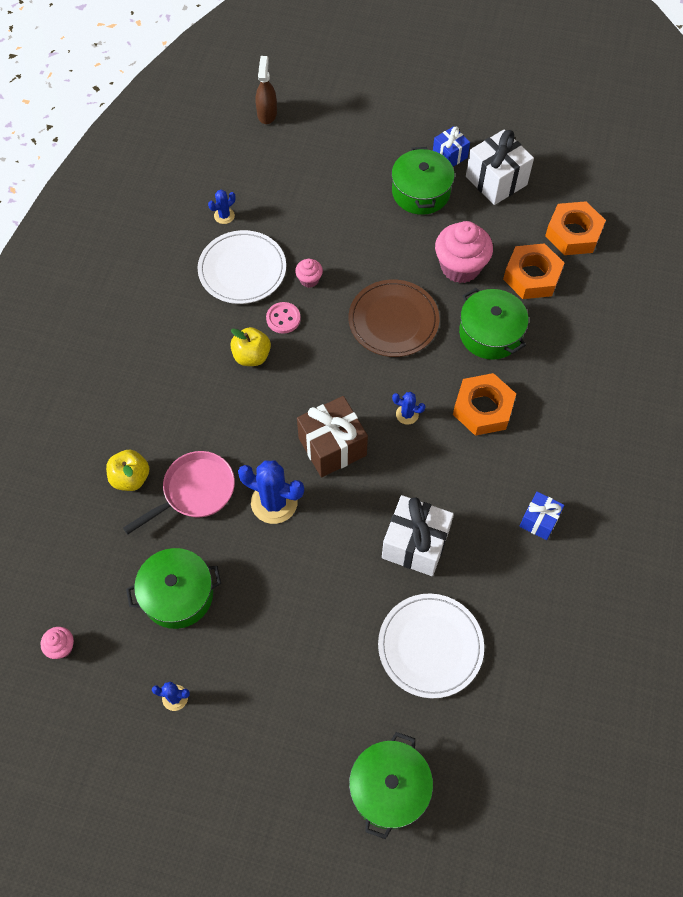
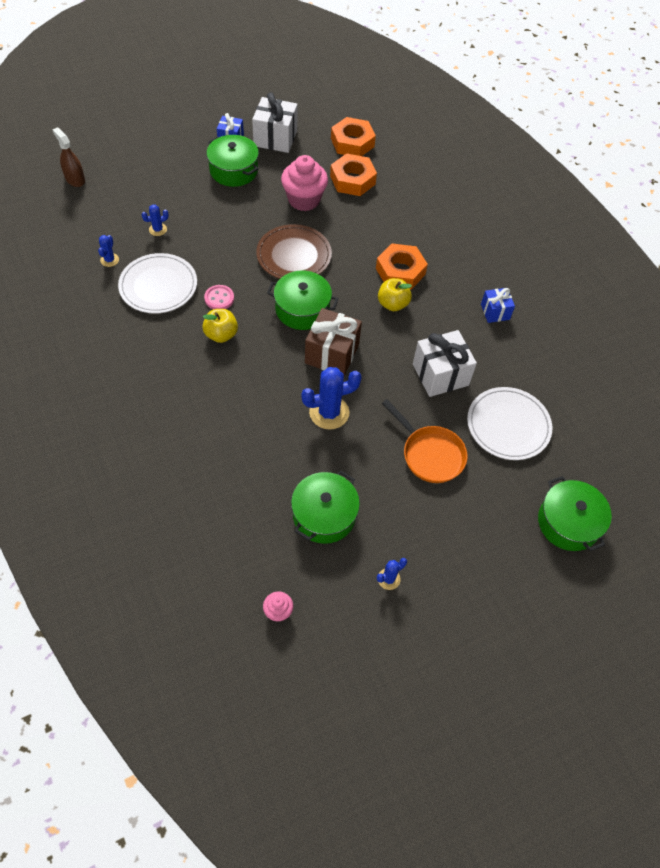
camera: 45 degrees left, 5 degrees down
(131, 478) = (214, 467): yellow apple -> yellow apple (393, 304)
(195, 491) = (269, 443): pink pan -> none
(309, 280) = (212, 264): pink cupcake -> none
(325, 614) = (430, 454): none -> orange pan
(407, 414) = (359, 304): blue cactus -> blue cactus (158, 229)
(490, 333) = (361, 226): green pot -> green pot (302, 309)

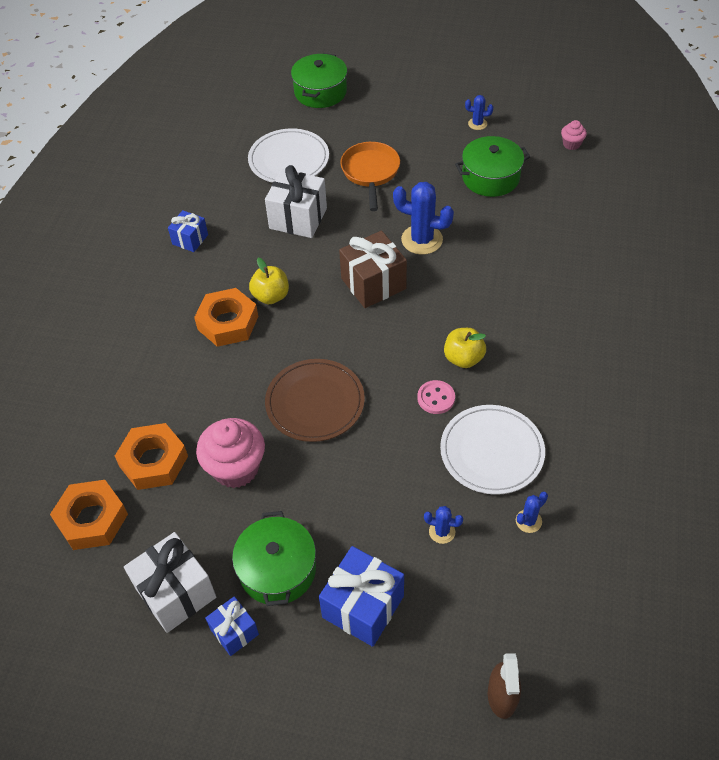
camera: 135 degrees left, 5 degrees down
(174, 178) = (363, 606): none -> blue gift
(302, 309) = (361, 339): green pot -> none

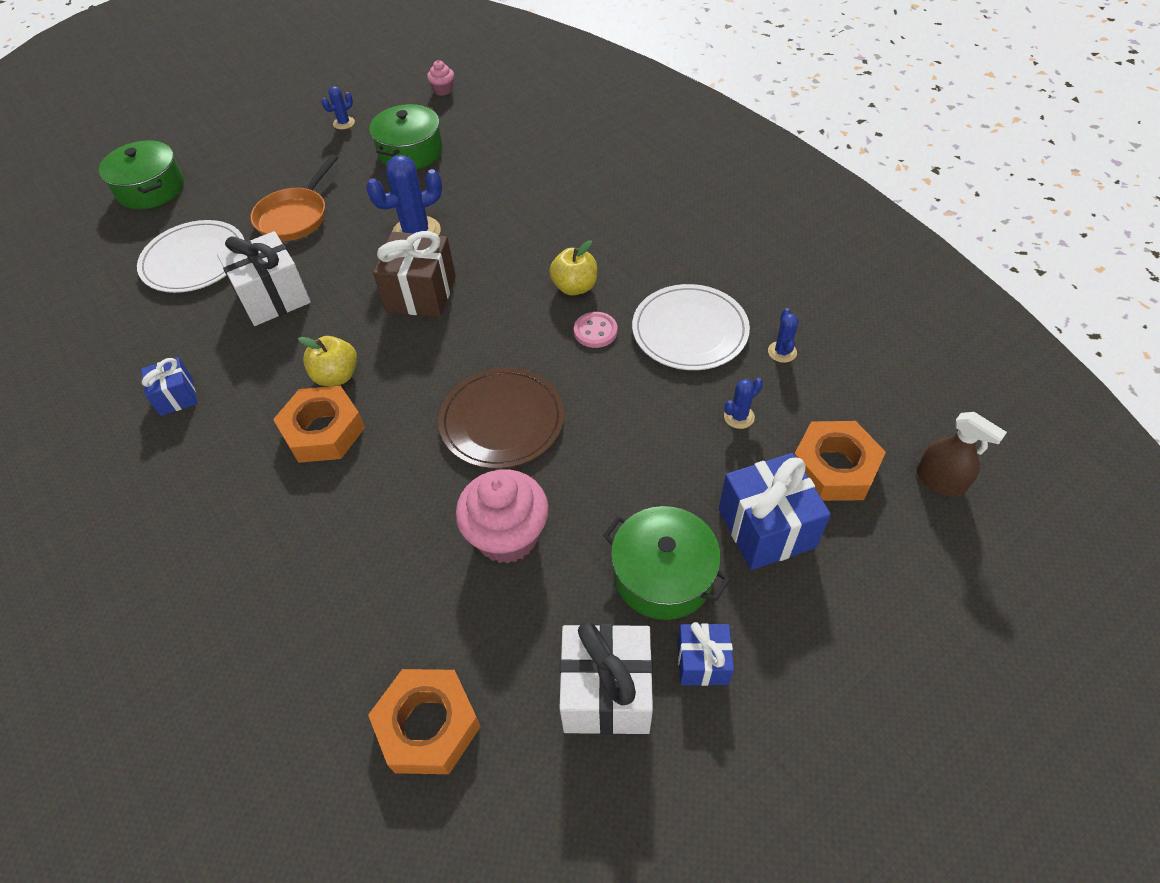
camera: 50 degrees left, 0 degrees up
(154, 461) = (418, 609): orange nut -> orange nut (834, 467)
(370, 172) = (295, 217): orange pan -> orange pan turned 105 degrees counterclockwise

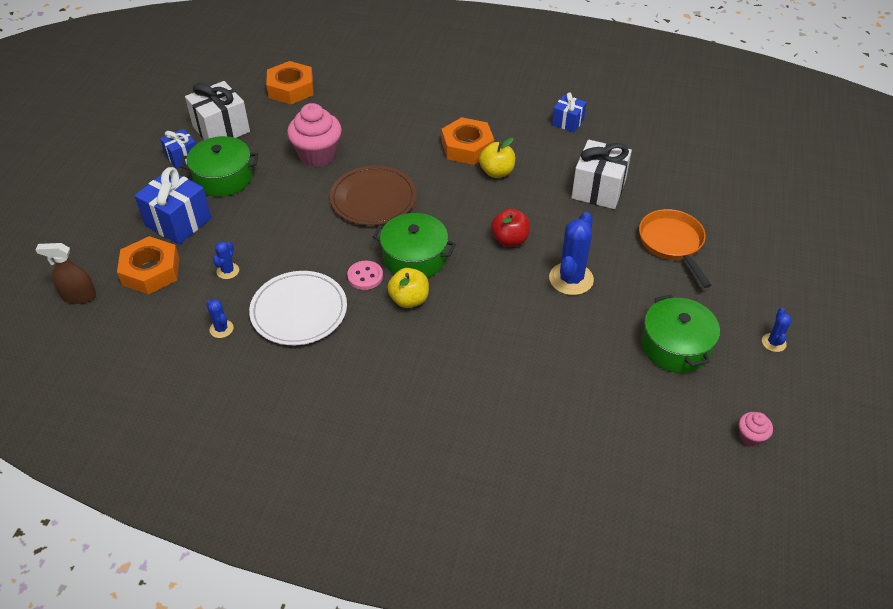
camera: 140 degrees right, 5 degrees down
(151, 189) = (803, 207): green pot -> green pot (414, 257)
(194, 260) = (685, 183): white plate -> none
(421, 293) = (510, 240): brown gift -> red apple

